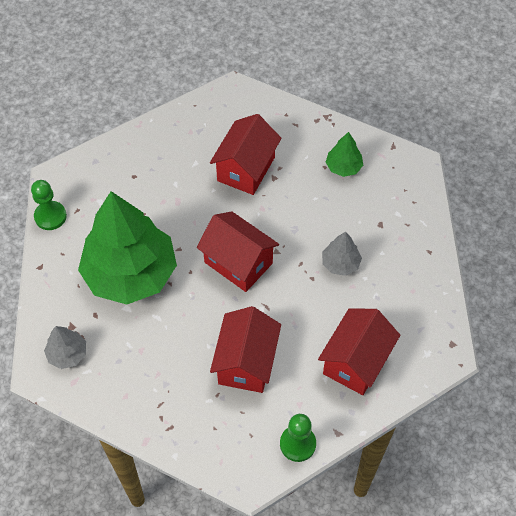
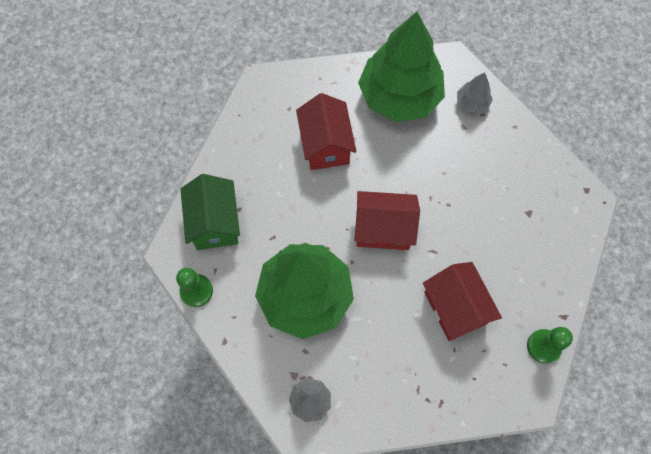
camera: 35 degrees left, 10 degrees up
(106, 175) = (215, 223): none -> green house
(340, 263) = (460, 178): grey tree -> grey tree (472, 103)
(343, 167) = (399, 96): green tree -> green tree, size x2.39
(356, 361) = (532, 251): red house -> none

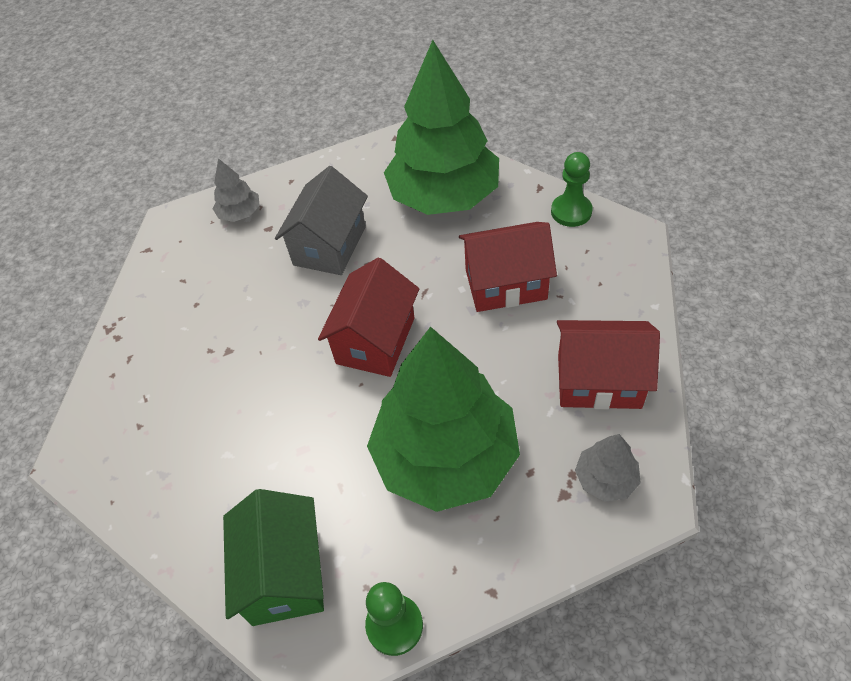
camera: 70 degrees left, 15 degrees down
(215, 223) = (284, 573): green house -> green house turned 75 degrees clockwise
(325, 145) = (221, 387): red house -> red house (599, 381)
(399, 96) = (191, 285): green tree -> green tree (444, 196)
(458, 174) = (329, 245): none -> grey house

